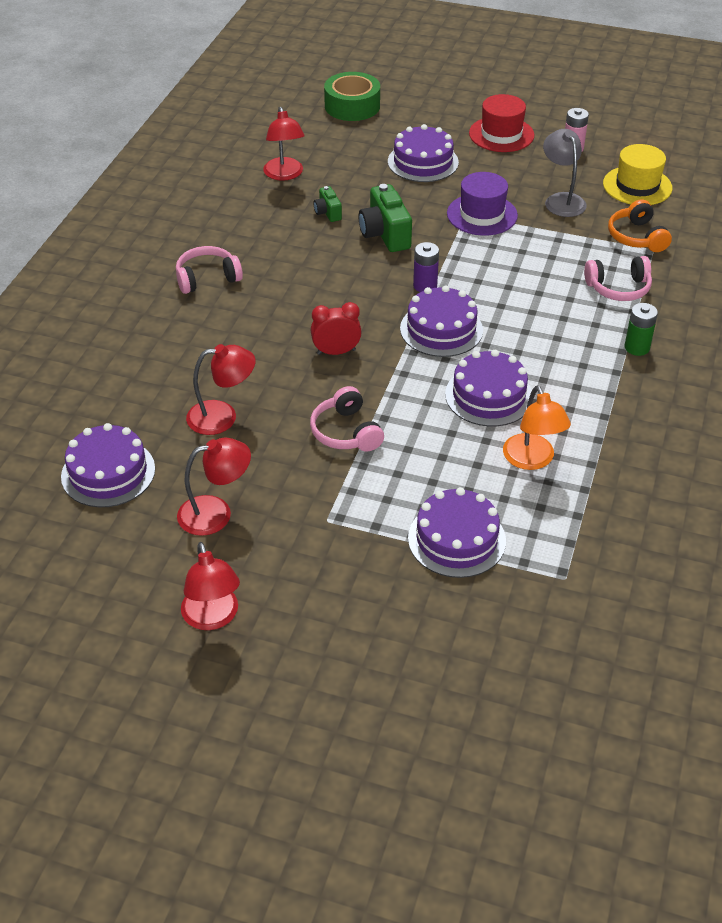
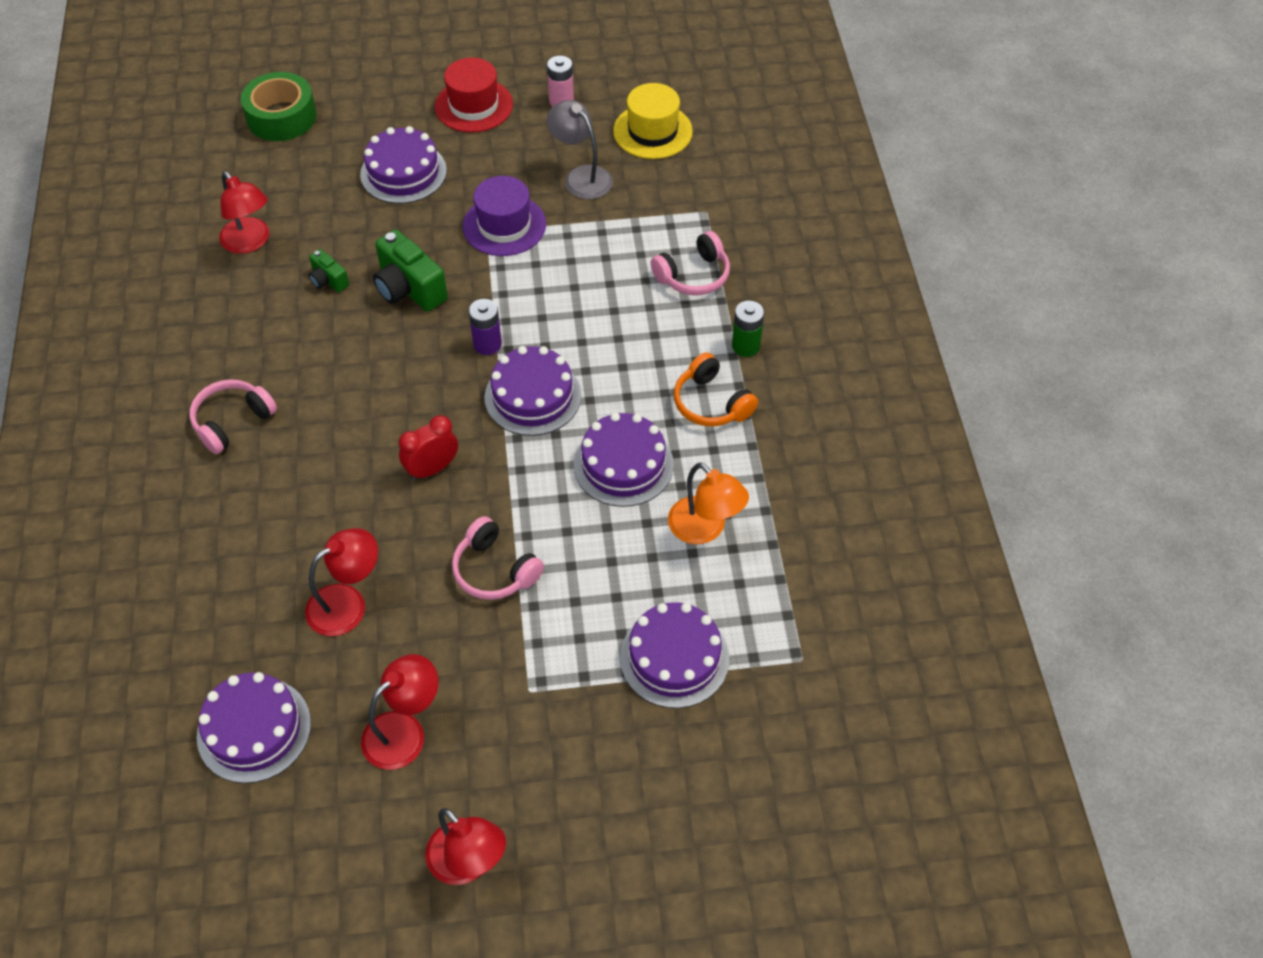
camera: 25 degrees left, 10 degrees up
(636, 237) = (682, 201): orange headphones -> orange headphones (711, 403)

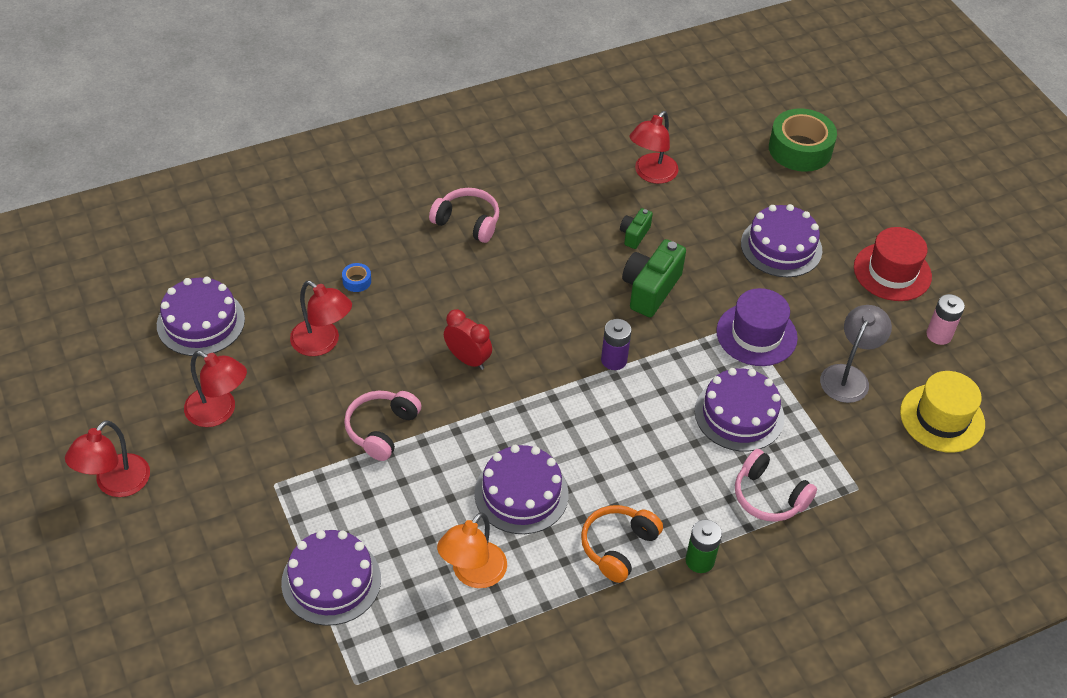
camera: 70 degrees right, 5 degrees down
(268, 549) = (357, 281): none -> blue tape
(533, 396) = (570, 407): purple cake -> purple cake (739, 414)

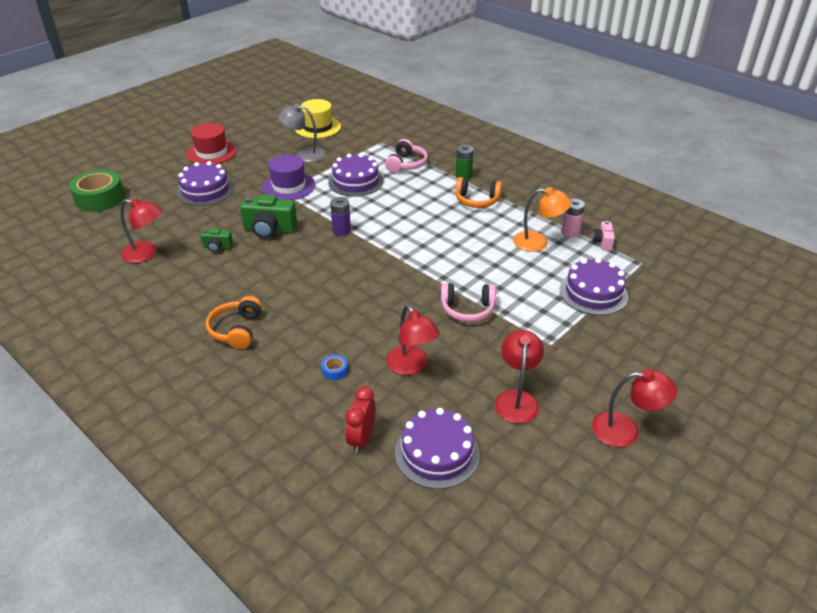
camera: 110 degrees left, 10 degrees down
(322, 343) = (411, 366): red lamp -> red lamp turned 135 degrees clockwise
(429, 660) = (602, 242): none -> pink camera
(467, 222) = (236, 330): pink headphones -> orange headphones
(467, 359) = (380, 289): red clock -> red clock (361, 439)
(521, 494) = (470, 240): purple cake -> none
(939, 335) = (257, 134): pink battery -> pink battery (570, 232)

